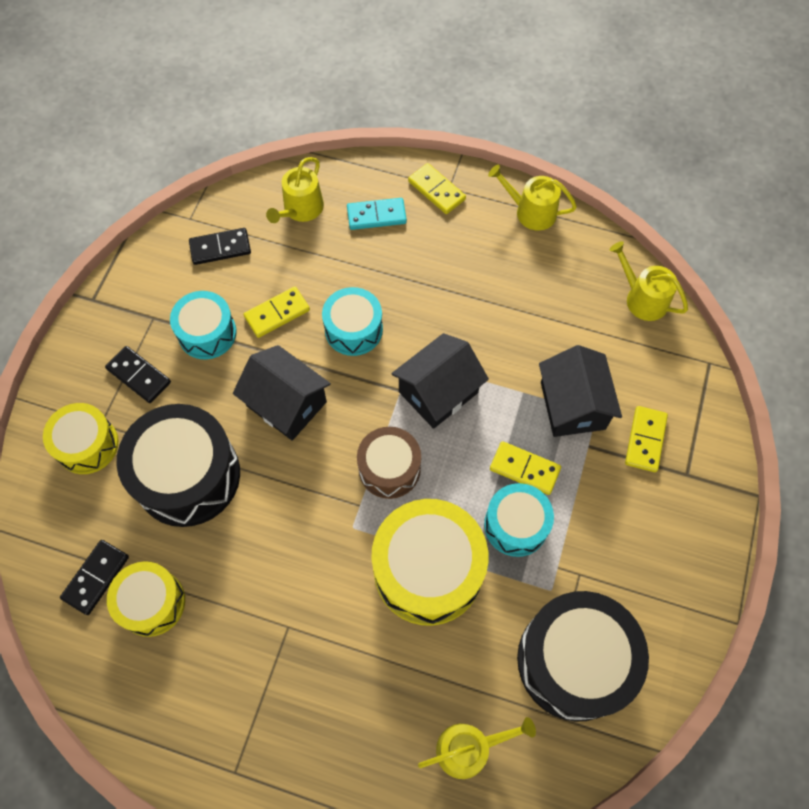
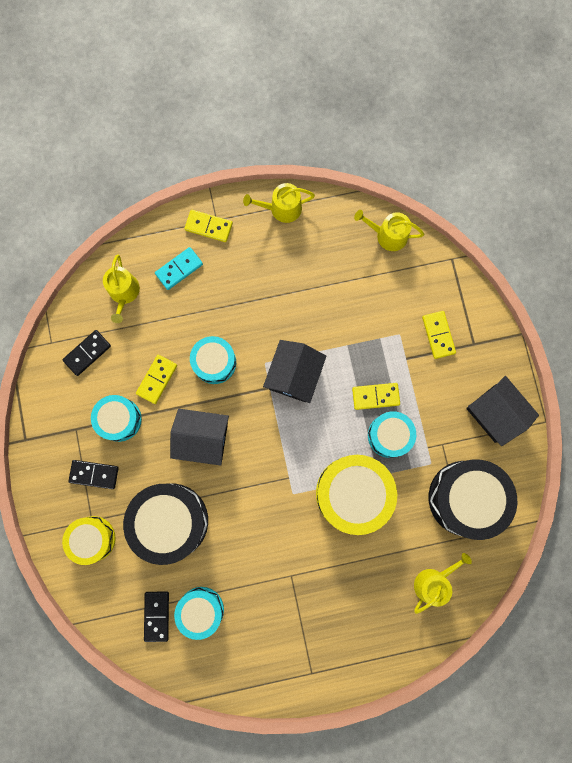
camera: 30 degrees left, 15 degrees up
(152, 602) = (201, 610): yellow drum -> turquoise drum
(389, 468) = (293, 444): brown drum -> none
(572, 405) = (382, 336): black house -> black house (495, 413)

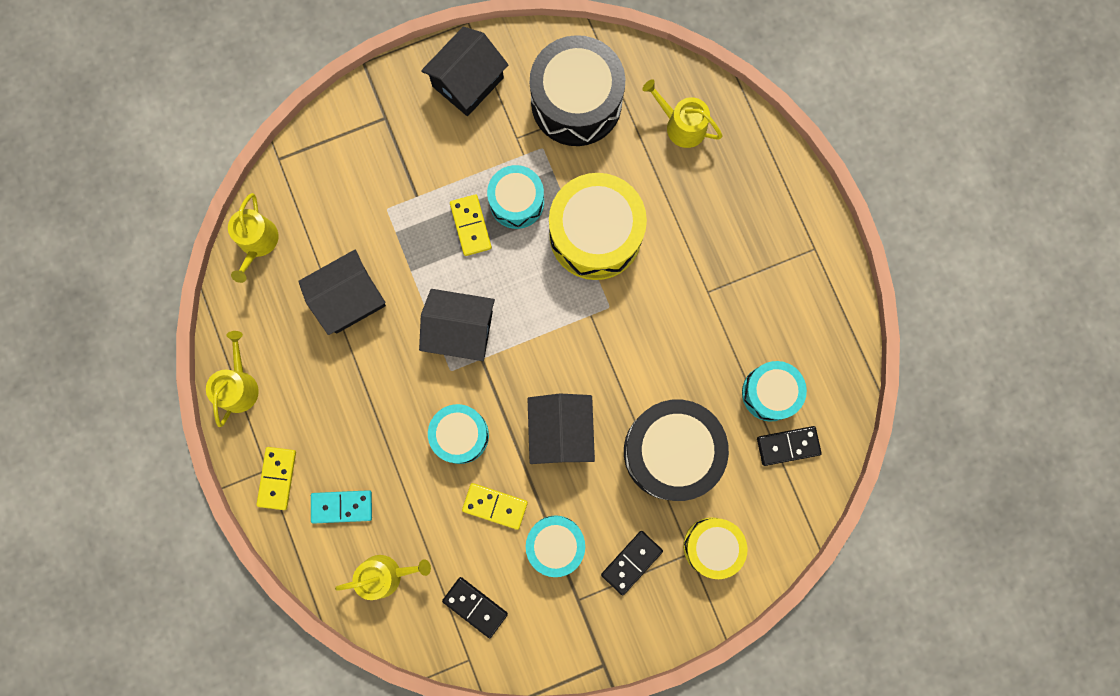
camera: 100 degrees left, 0 degrees up
(94, 474) = (631, 562): black domino -> black domino turned 45 degrees clockwise
(179, 269) = (342, 506): turquoise domino -> turquoise domino turned 45 degrees counterclockwise
(281, 208) = (239, 385): yellow watering can -> yellow watering can turned 150 degrees counterclockwise
(333, 296) = (349, 298): none -> black house
(438, 335) = (380, 161): yellow domino -> none

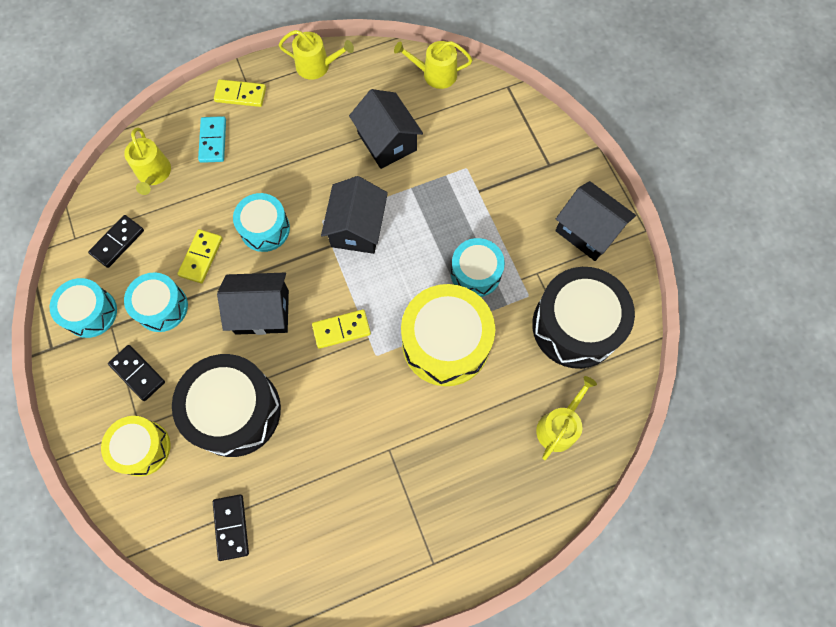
camera: 90 degrees right, 10 degrees down
(470, 226) = (452, 235): yellow domino -> yellow domino (341, 329)
(770, 393) = (285, 510): turquoise drum -> turquoise drum (91, 313)

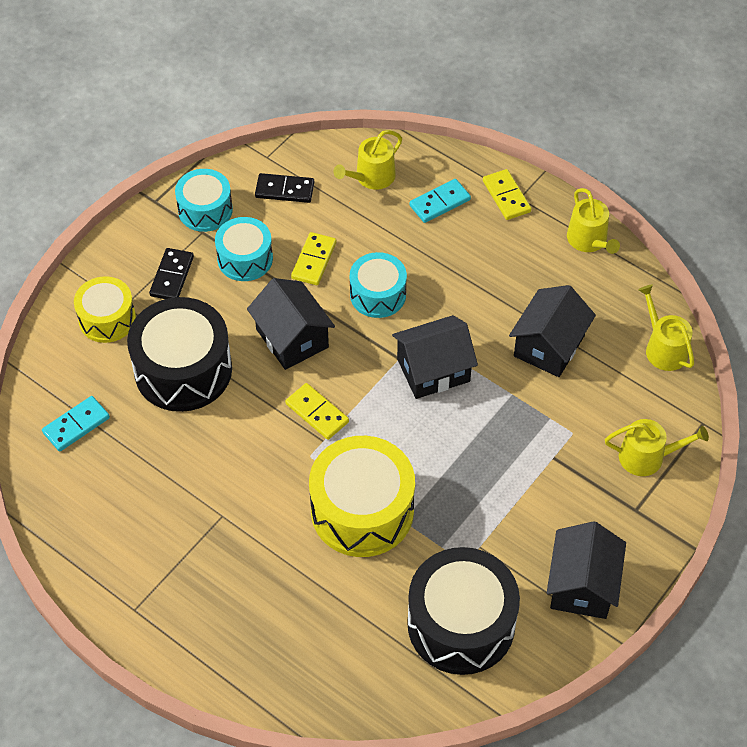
camera: 60 degrees right, 15 degrees down
(201, 257) = (314, 260): yellow domino -> yellow domino turned 60 degrees counterclockwise
(231, 527) = (76, 425): black domino -> turquoise domino
(475, 273) = (456, 500): turquoise drum -> none
(559, 426) = (339, 659): yellow watering can -> yellow watering can (647, 457)

